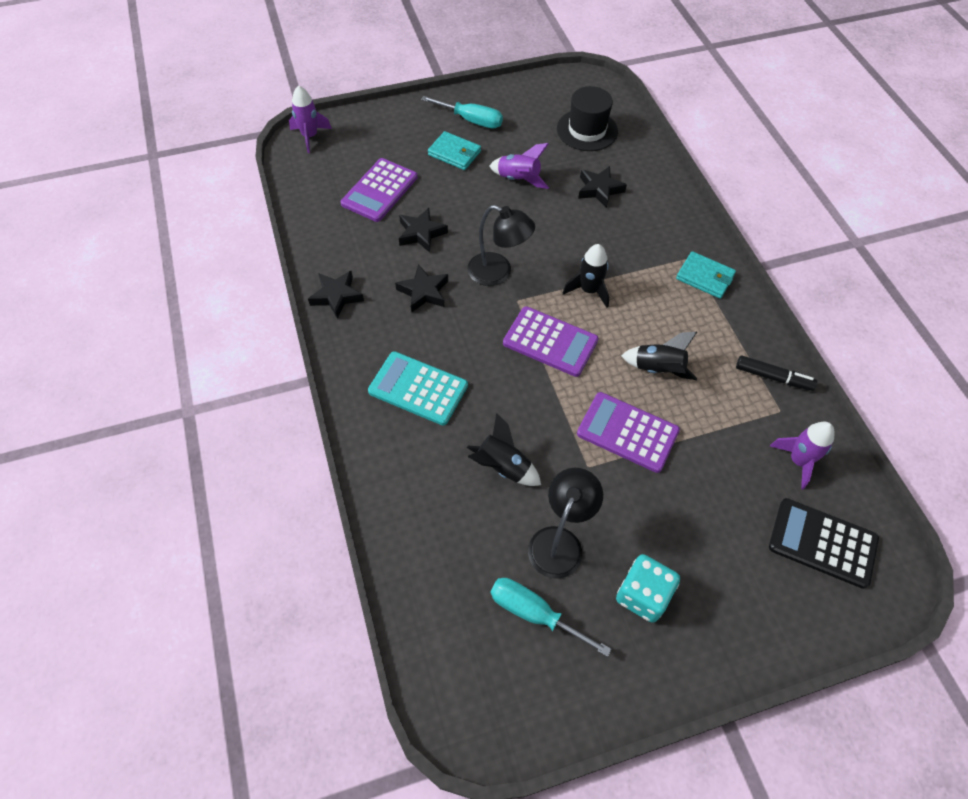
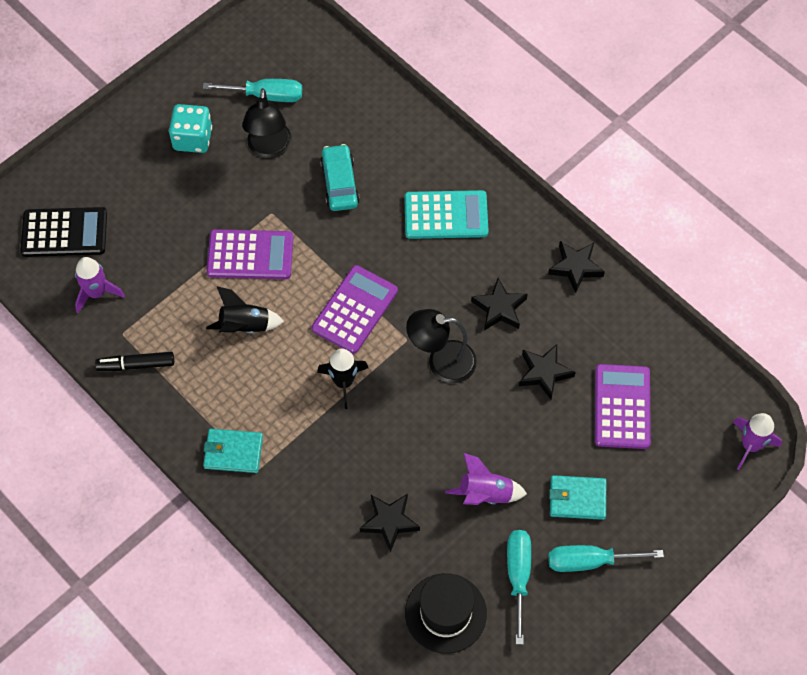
camera: 155 degrees right, 5 degrees up
(503, 467) = (340, 183): black rocket -> turquoise car
(525, 130) = (518, 576): none -> turquoise screwdriver
(550, 342) = (354, 310): purple calculator -> purple calculator turned 120 degrees clockwise

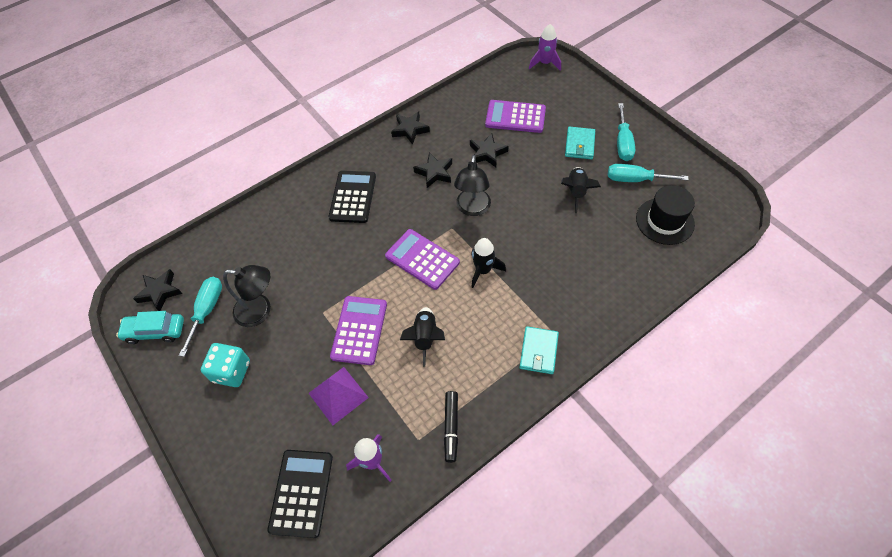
camera: 80 degrees left, 5 degrees down
(169, 247) = (338, 395): none -> purple pyramid
(340, 183) = (307, 262): turquoise car -> turquoise car (155, 331)
(389, 522) = (597, 249): black star -> black star (160, 292)
(446, 215) = (353, 197): turquoise calculator -> black calculator
(485, 494) = (576, 192): purple rocket -> black rocket

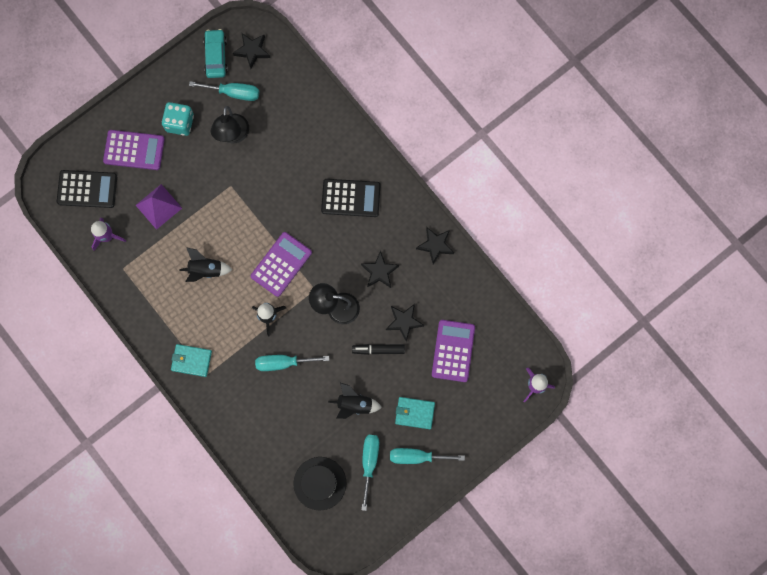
camera: 85 degrees right, 20 degrees up
(359, 330) = (213, 217): purple calculator -> purple calculator (134, 150)
(451, 427) = (131, 292): black marker -> black marker (378, 350)
(535, 256) = (283, 363): none -> turquoise screwdriver

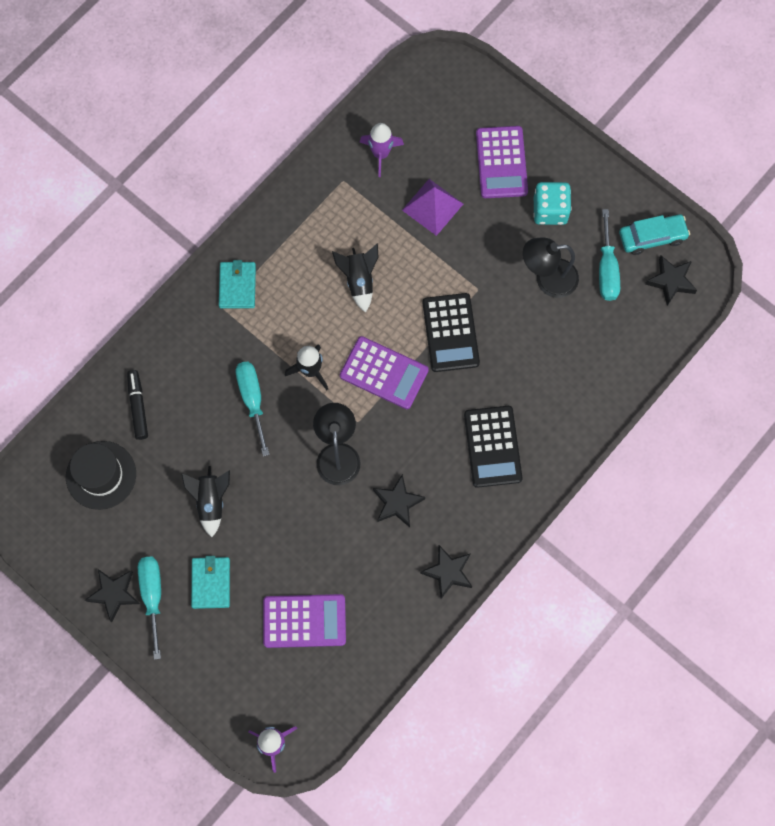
camera: 80 degrees right, 5 degrees down
(87, 189) = (438, 118): black calculator -> black calculator (450, 333)
(369, 462) = (136, 534): turquoise screwdriver -> none
(378, 350) = (289, 520): black marker -> black marker (138, 407)
(404, 322) = (333, 548): black star -> black star (114, 594)

